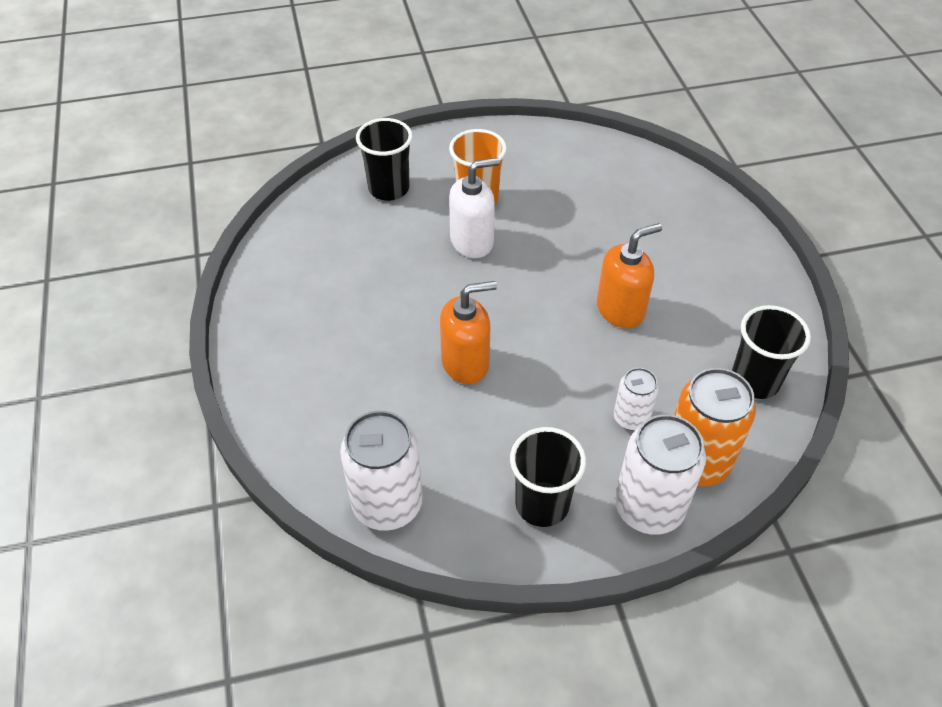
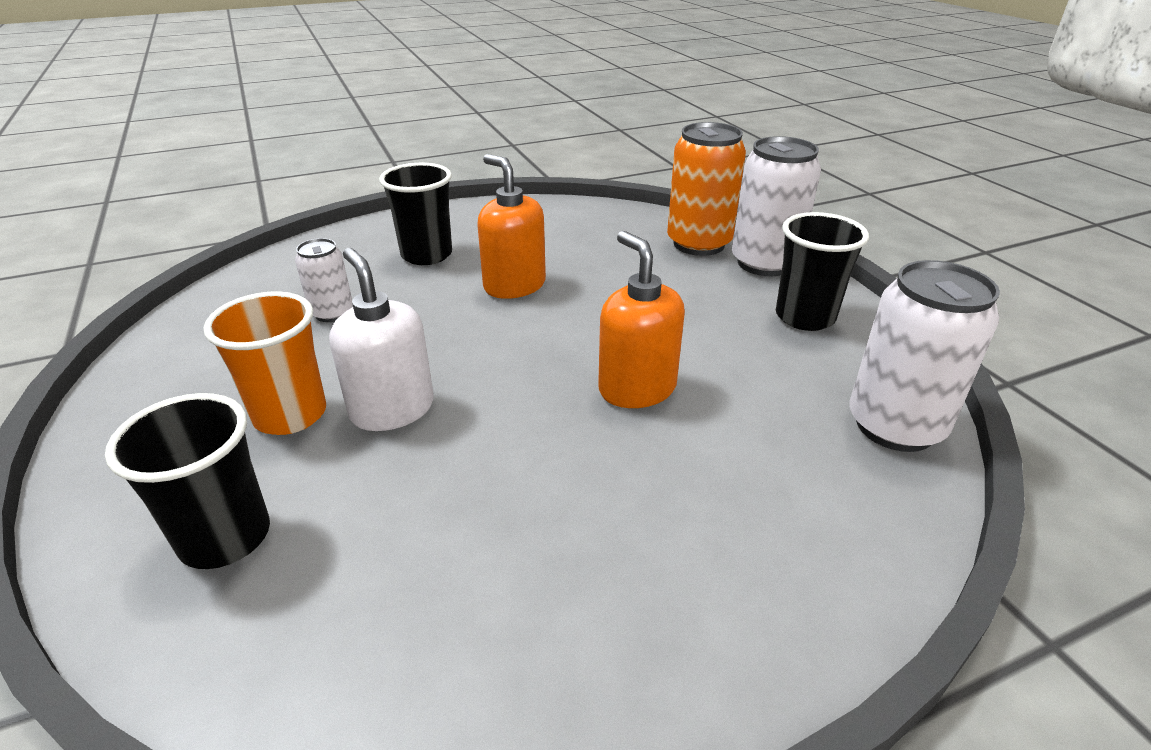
camera: 100 degrees left, 15 degrees down
(631, 418) = (666, 274): white can -> white can (332, 313)
(755, 381) = (591, 220): black cup -> black cup (426, 255)

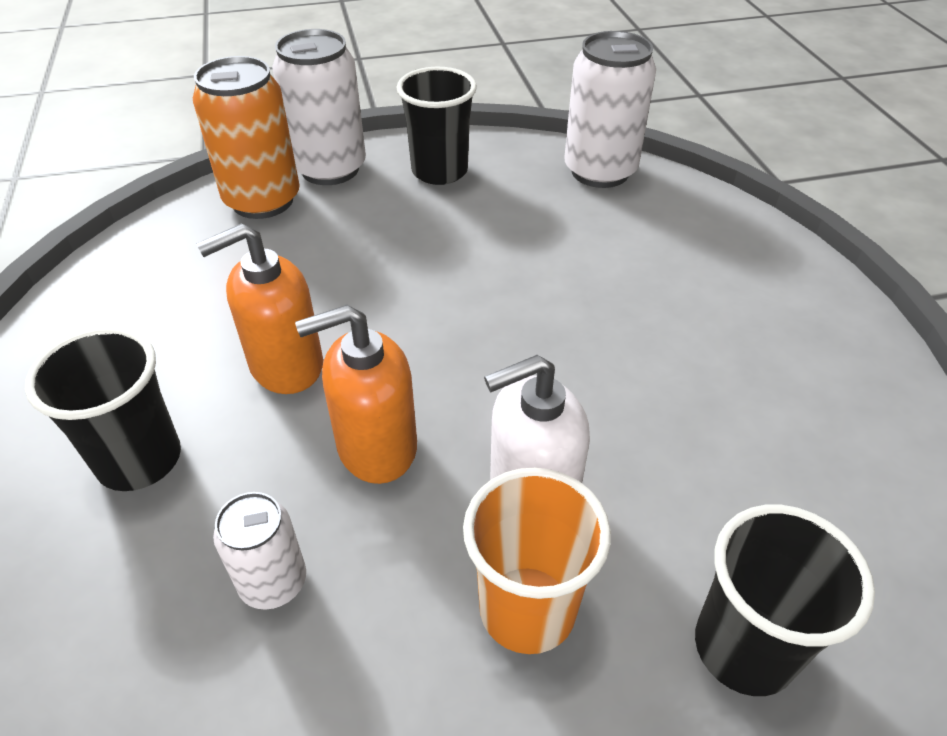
camera: 80 degrees left, 10 degrees up
(637, 388) = (528, 294): orange soap dispenser -> orange soap dispenser (376, 447)

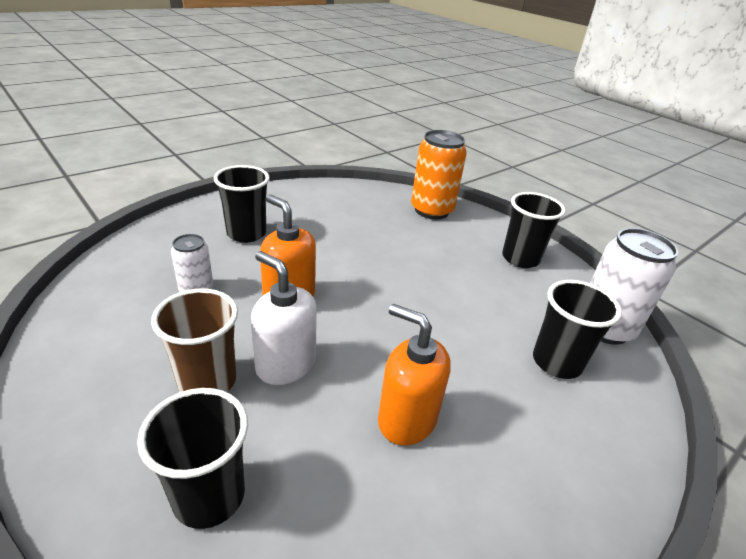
camera: 60 degrees right, 10 degrees down
(286, 365) = (324, 253): orange soap dispenser -> orange soap dispenser (406, 419)
(330, 169) = (478, 222): white can -> none
(527, 609) = (207, 381): orange cup -> brown cup
(636, 233) = (556, 362): none -> black cup

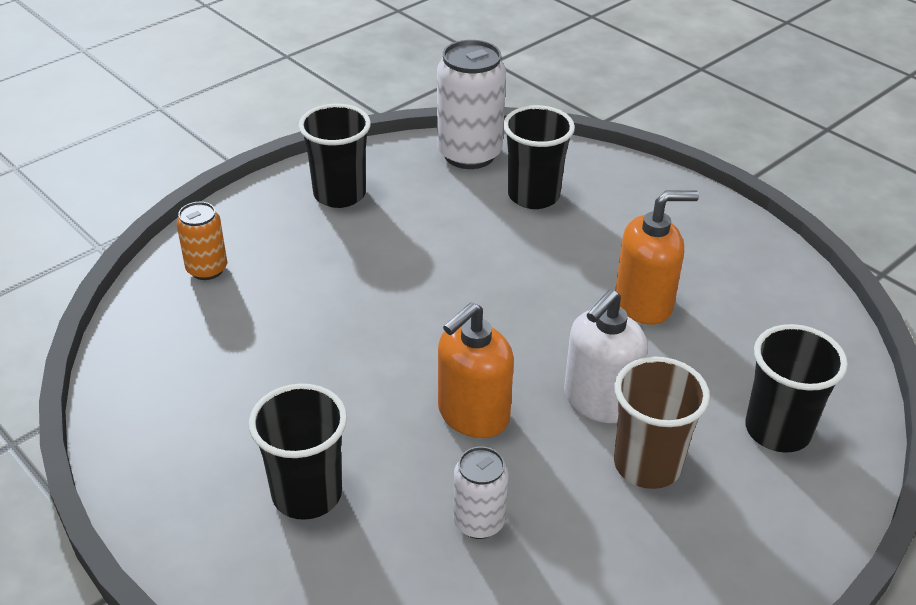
camera: 90 degrees left, 5 degrees up
(406, 419) = (644, 303): orange soap dispenser -> orange soap dispenser turned 135 degrees counterclockwise
(431, 210) = (207, 269): orange can -> orange can, size x0.56

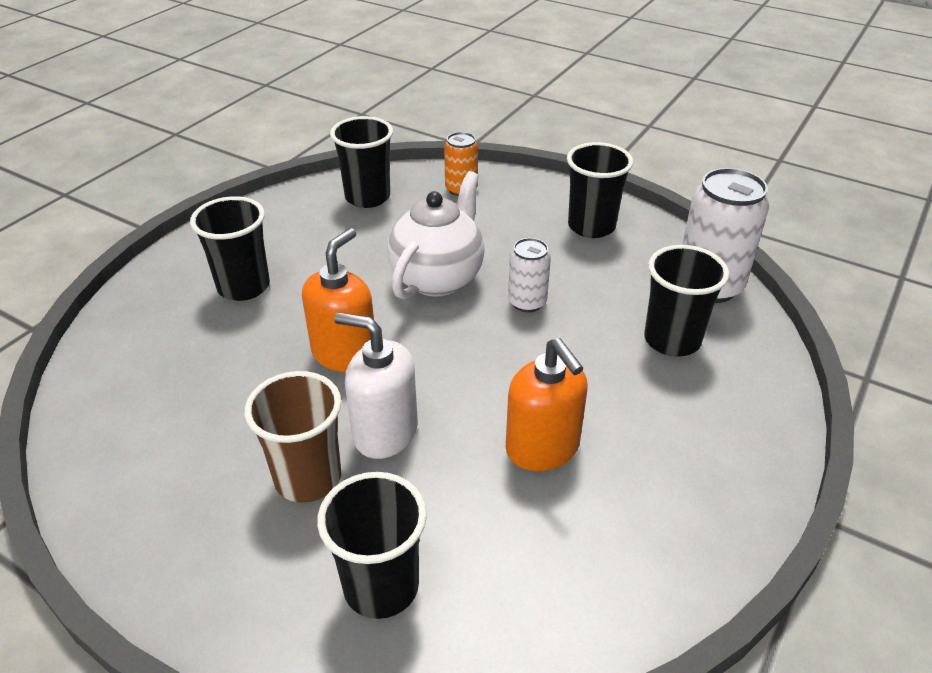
camera: 75 degrees right, 0 degrees up
(170, 352) = (367, 197): none -> black cup
(373, 321) = (438, 278): none -> white teapot
(473, 414) = (345, 353): orange soap dispenser -> orange soap dispenser turned 90 degrees clockwise
(479, 522) = (226, 378): white can -> white can (527, 302)

